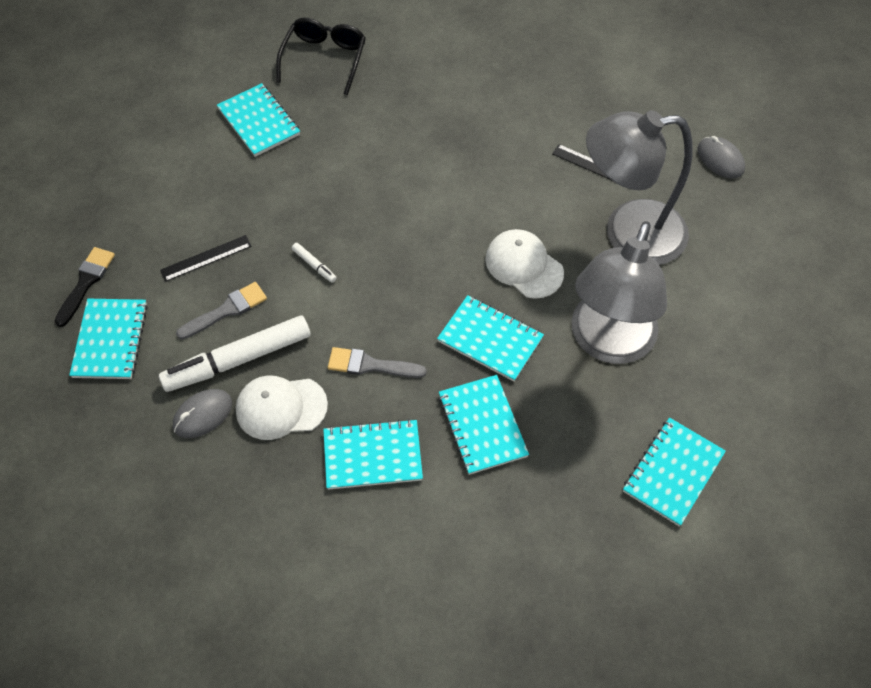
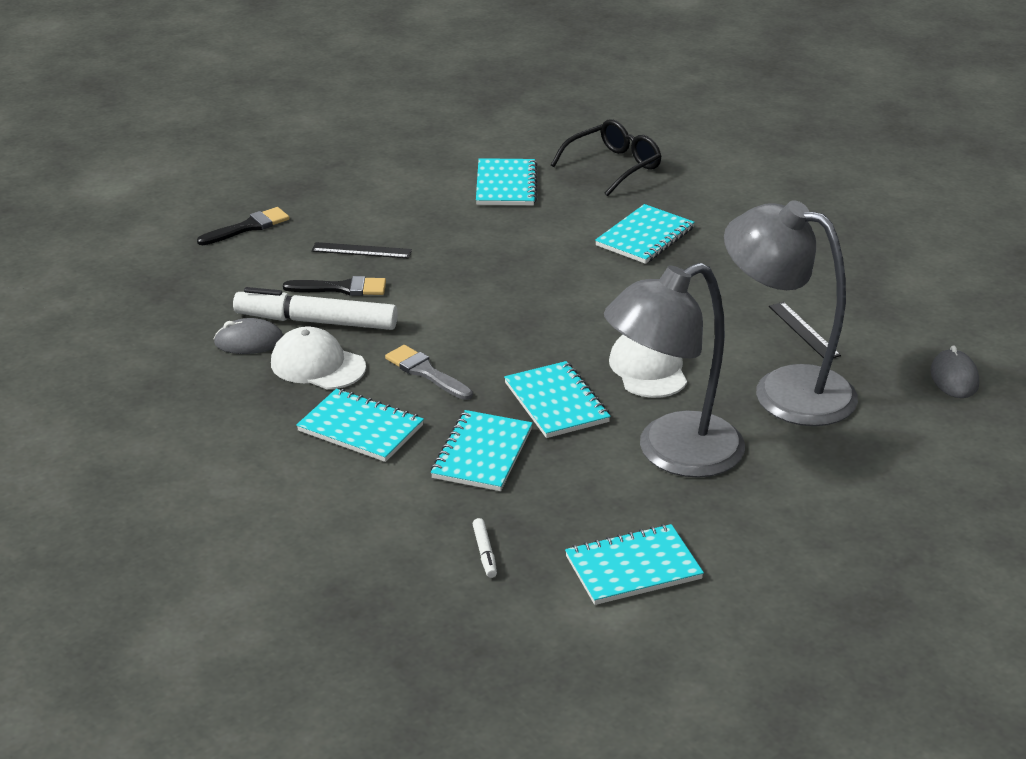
camera: 35 degrees right, 25 degrees down
(110, 340) = (228, 268): turquoise notebook -> turquoise notebook (645, 237)
(226, 310) = (341, 288): grey brush -> black brush
(314, 265) = (450, 291): white marker -> white marker (485, 552)

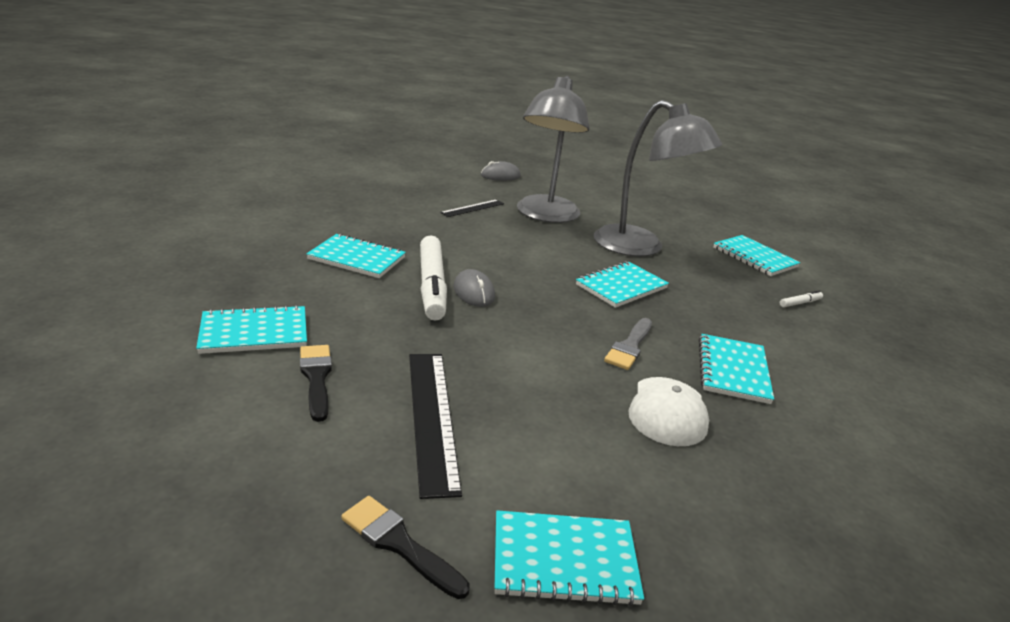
camera: 110 degrees left, 5 degrees down
(249, 341) = (666, 471): grey mouse -> grey mouse (473, 292)
(316, 322) = (596, 426): white marker -> white marker (432, 286)
(341, 288) = (520, 419): black brush -> black brush (316, 378)
(361, 250) = (432, 417): black ruler -> black ruler, size x1.76
(482, 454) = (707, 311): turquoise notebook -> turquoise notebook (564, 560)
(613, 167) = (213, 275): black glasses -> none
(648, 368) = (553, 255): white cap -> none

